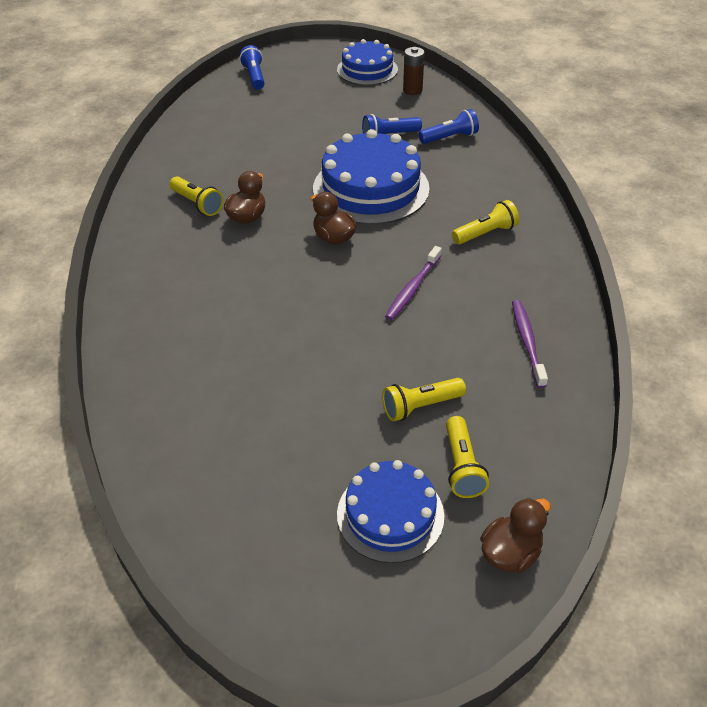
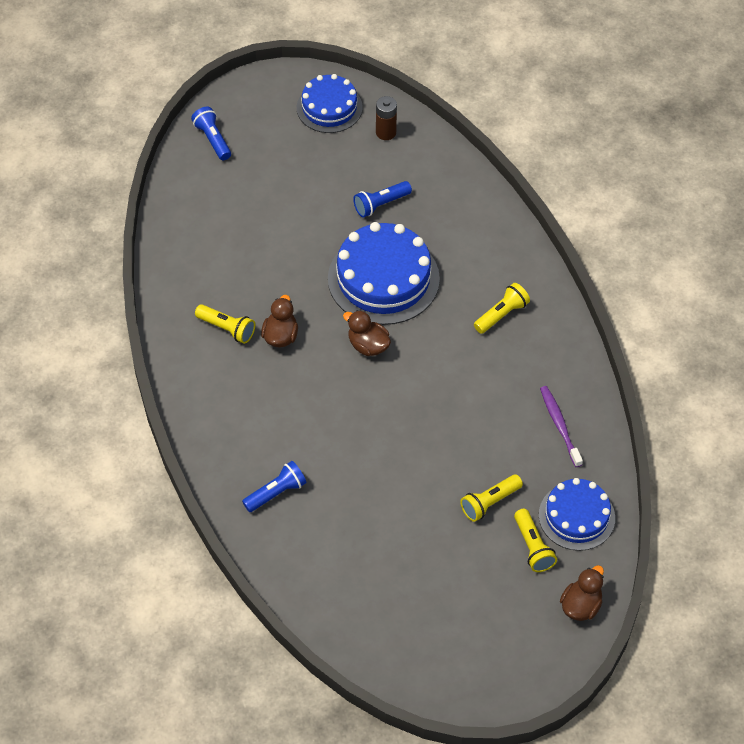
camera: 15 degrees left, 10 degrees up
(390, 514) = (491, 596): blue cake -> blue cake (576, 516)
(412, 288) = (453, 389): purple toothbrush -> none
(450, 137) = (440, 196): blue flashlight -> blue flashlight (276, 493)

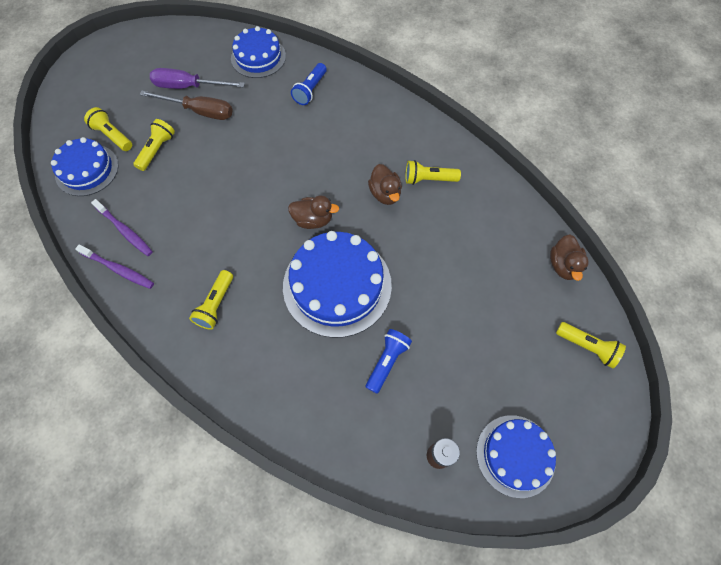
camera: 150 degrees right, 10 degrees up
(213, 139) = (587, 347): blue flashlight -> yellow flashlight
(308, 573) = (258, 57): none -> blue cake
(415, 572) = (188, 87): none -> purple screwdriver
(419, 529) = (199, 111): none -> brown screwdriver
(580, 389) = (118, 269): none -> purple toothbrush
(581, 606) = (64, 115): brown duck -> brown duck (563, 265)

